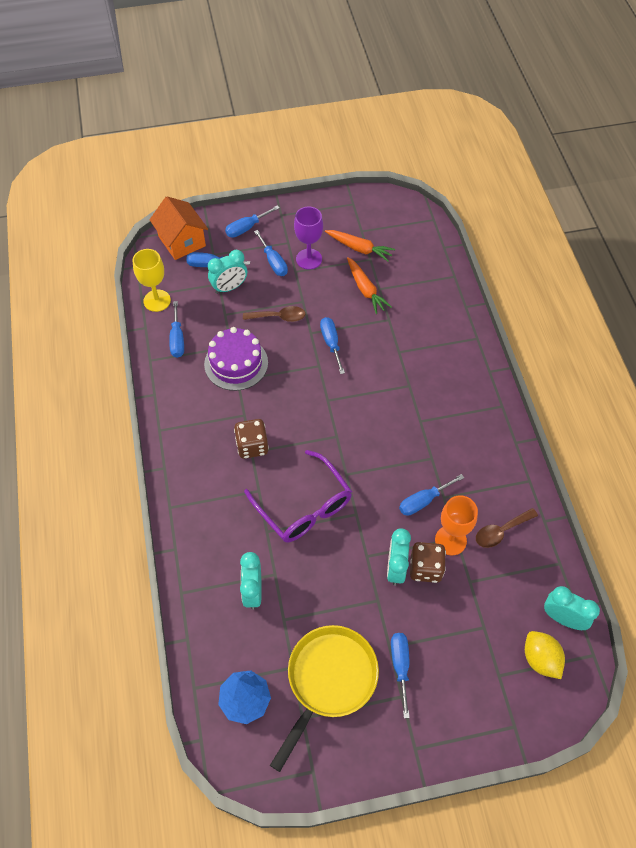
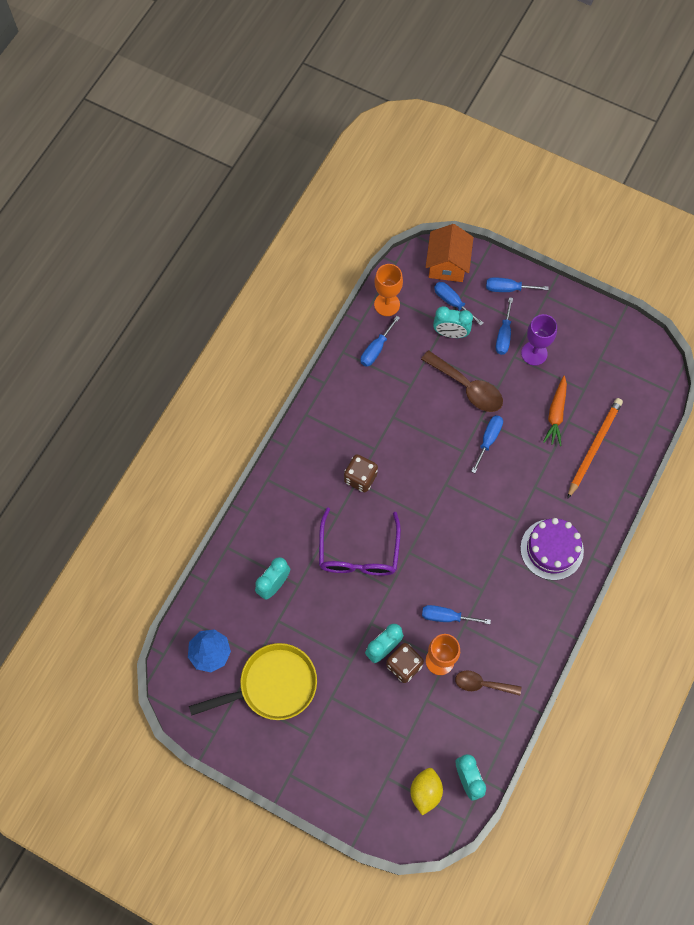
camera: 40 degrees right, 10 degrees up
(157, 300) = (387, 304): yellow goblet -> orange goblet
(236, 363) = (403, 402): purple cake -> purple cake (551, 549)
(279, 317) = (467, 387): brown spoon -> brown spoon, size x1.56
(359, 248) = (583, 374): orange carrot -> none
(400, 666) = (327, 716): blue screwdriver -> none
(415, 293) = (594, 447): none -> orange pencil

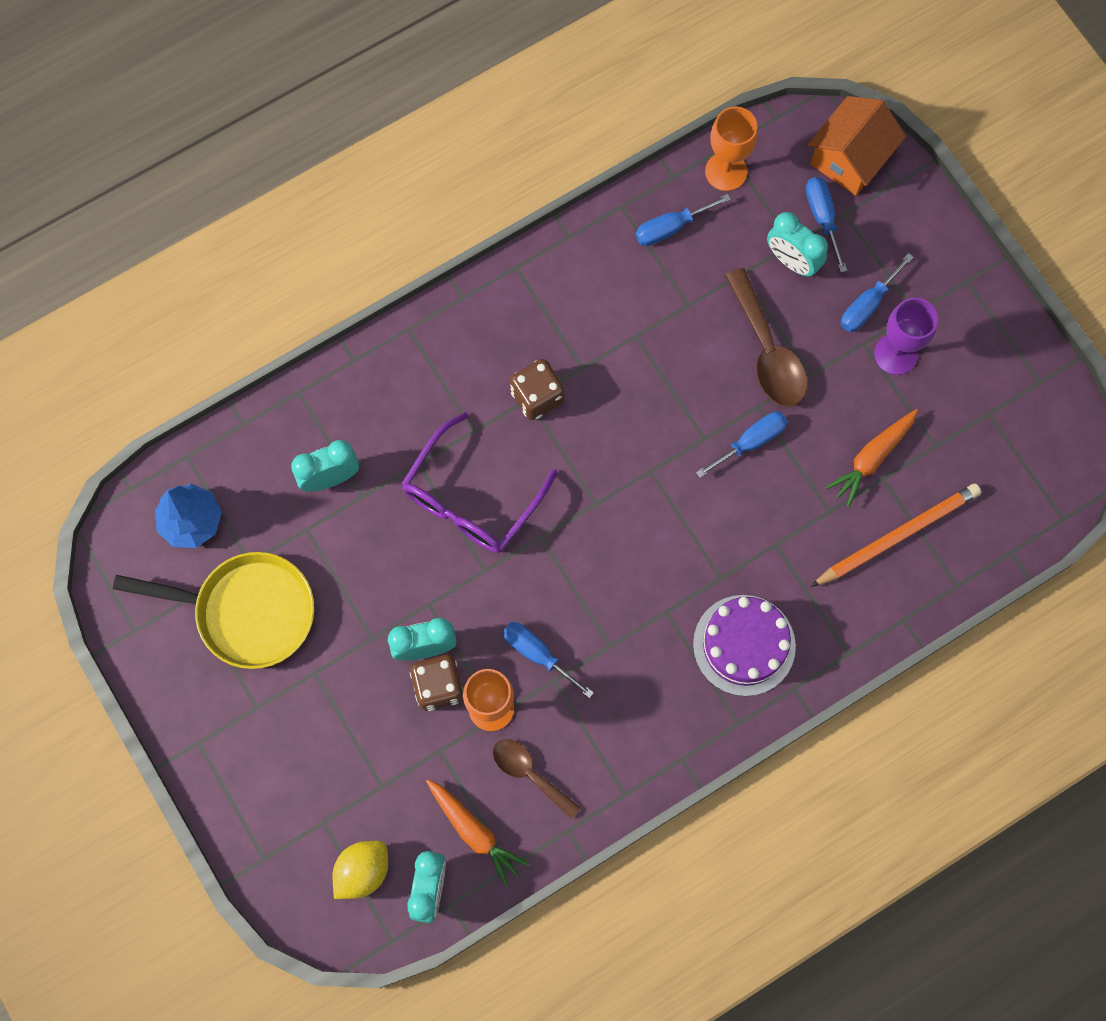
camera: 30 degrees right, 5 degrees up
(472, 733) = (474, 832): none -> orange carrot
(508, 289) = (916, 240): blue screwdriver -> none

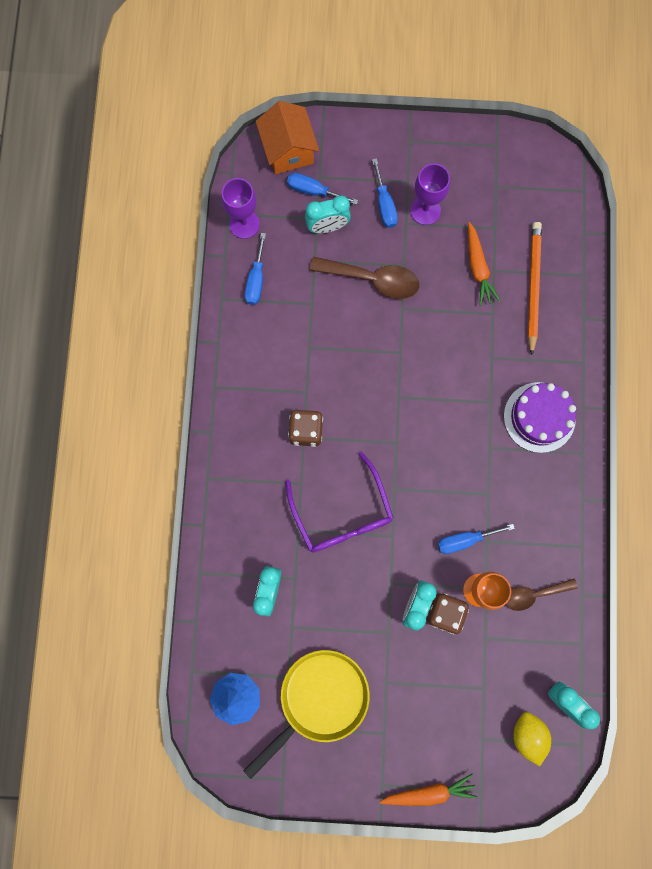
camera: 55 degrees left, 5 degrees up
(474, 832) = (547, 651): orange carrot -> orange carrot (429, 792)
(726, 171) = (244, 224): orange goblet -> purple goblet
(751, 442) = (421, 328): blue screwdriver -> none

